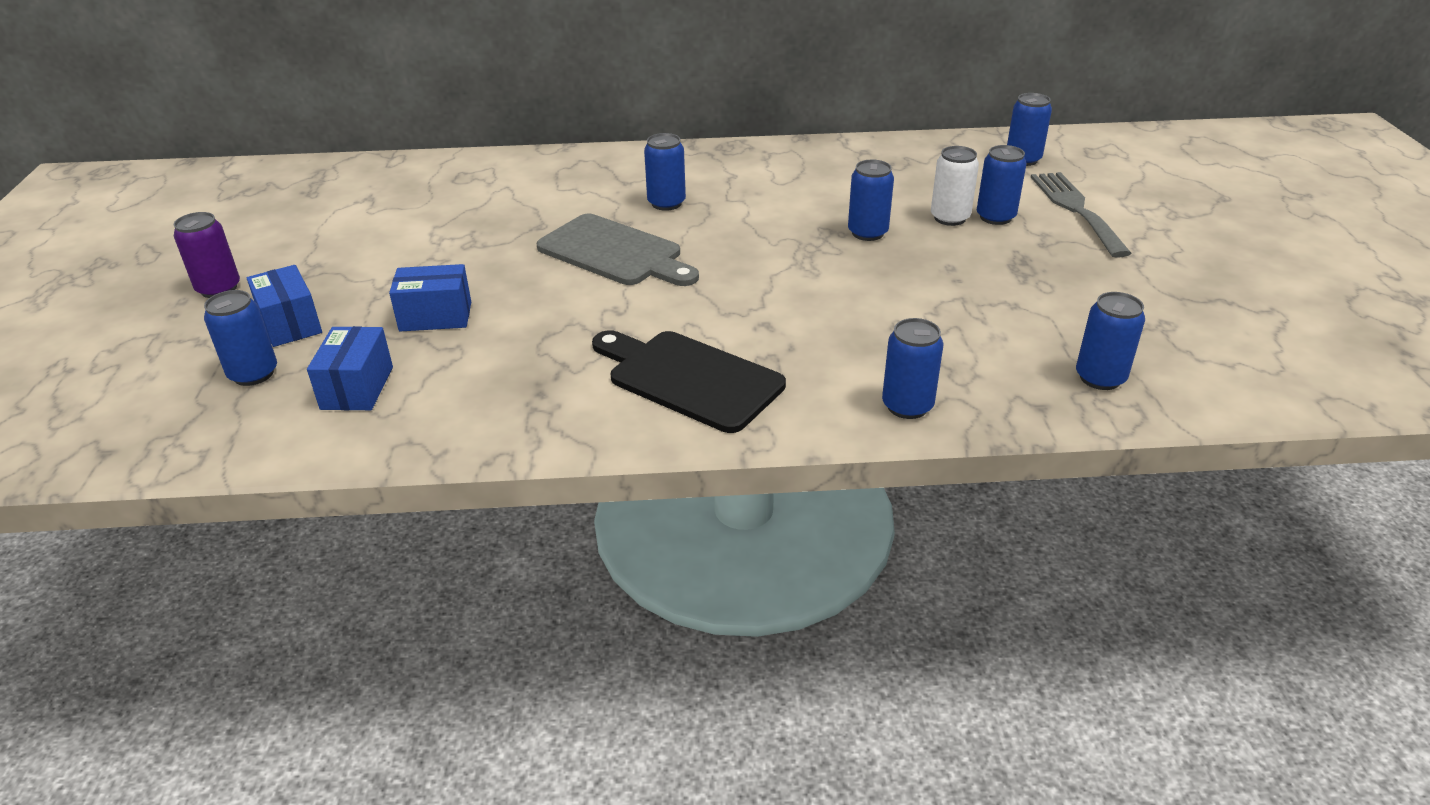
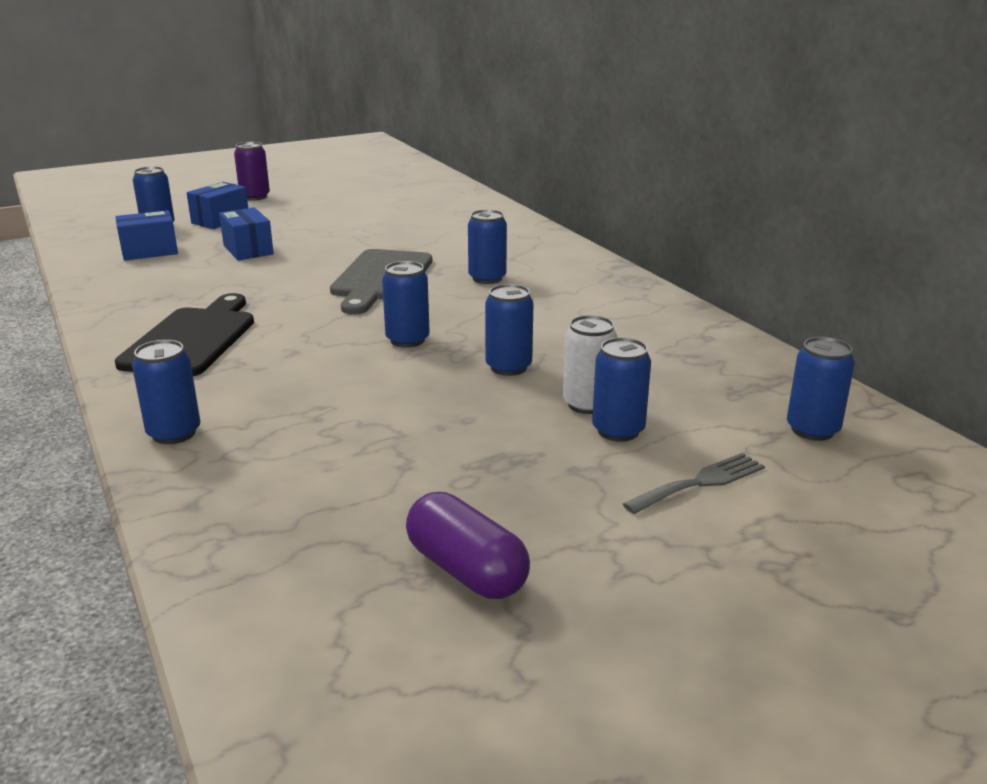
camera: 65 degrees right, 10 degrees down
(1076, 209) = (700, 482): grey fork -> grey fork, size x0.64
(1100, 378) = (263, 537): blue can -> blue can (407, 340)
(1159, 306) = (466, 570): none -> purple capsule

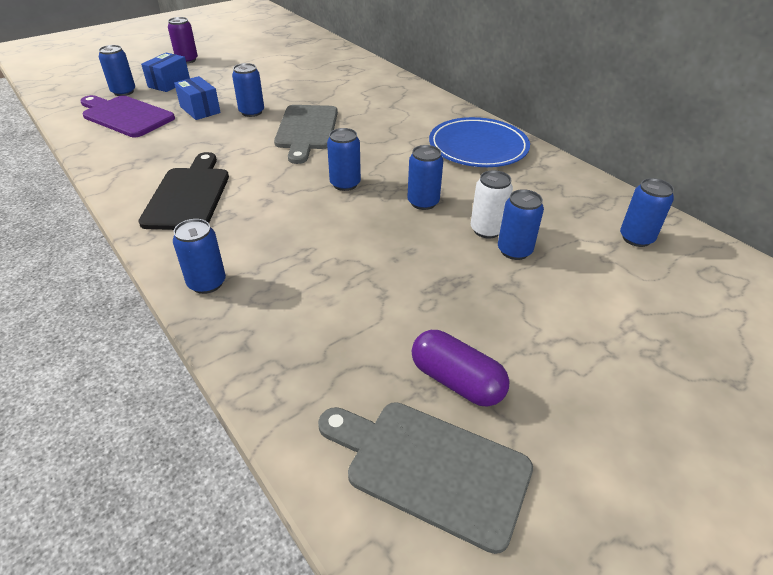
camera: 10 degrees left, 15 degrees up
(149, 251) = (125, 116): blue box -> purple cutting board
(385, 663) = (430, 467): none -> grey cutting board
(487, 278) = (381, 125): blue can -> blue can (251, 112)
(617, 310) = (478, 147): none -> blue plate
(700, 482) = (581, 289): grey fork -> none

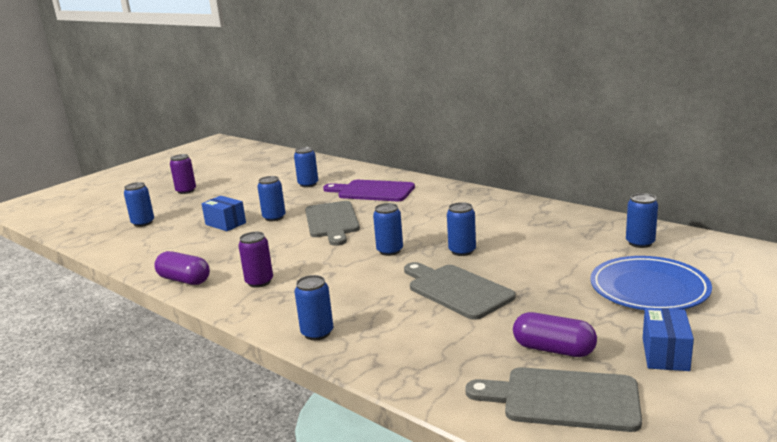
camera: 10 degrees left, 20 degrees down
(118, 175) = (184, 280): none -> purple capsule
(125, 116) = (159, 239): purple cutting board -> purple cutting board (372, 191)
(169, 83) = (182, 210): blue box -> blue box (665, 354)
(189, 195) = (259, 282): black cutting board -> purple can
(389, 258) = (456, 290): none -> grey cutting board
(478, 147) = (485, 208): blue plate -> blue plate (649, 288)
(487, 230) = (523, 259): white can -> none
(514, 251) = (552, 267): blue can -> blue can (308, 184)

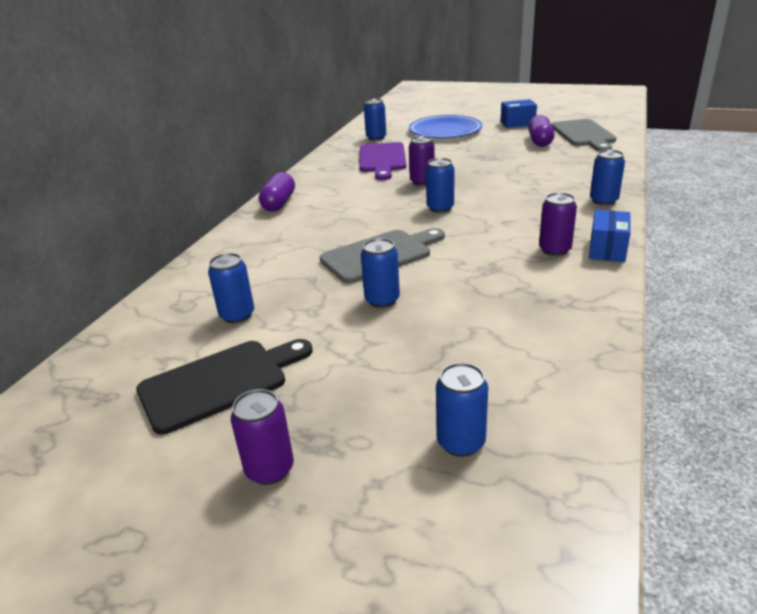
camera: 110 degrees left, 10 degrees up
(184, 280) = (596, 297): purple capsule -> purple capsule (279, 203)
(225, 223) = (420, 335): blue box -> blue box (607, 249)
(253, 182) = (220, 383): none -> black cutting board
(372, 191) = (270, 255): purple cutting board -> purple cutting board (382, 159)
(456, 290) = (492, 172): grey cutting board -> none
(462, 251) = (422, 182): blue can -> purple can

